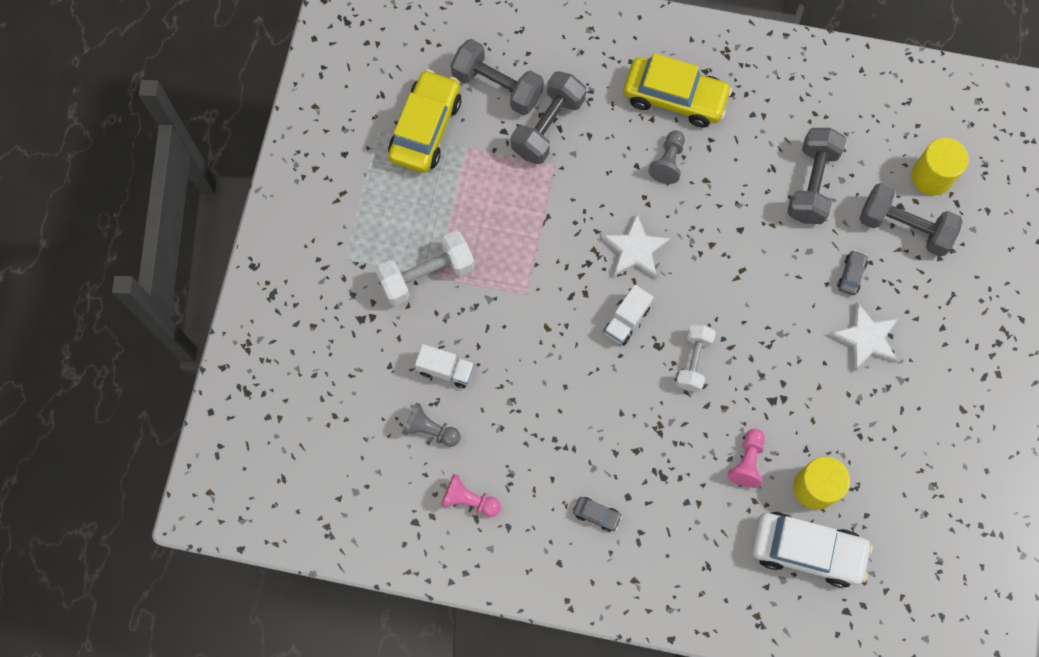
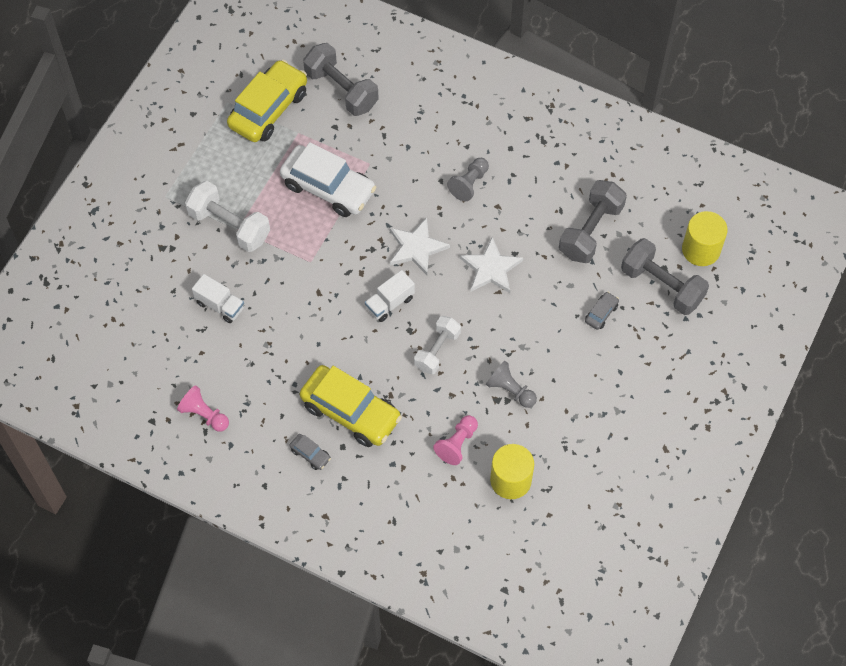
camera: 15 degrees right, 10 degrees down
(426, 275) = (229, 226): white dumbbell -> white dumbbell turned 45 degrees clockwise
(430, 429) = (190, 350): grey pawn -> grey pawn (510, 390)
(548, 126) = (374, 131): grey dumbbell -> none
(675, 97) = (492, 133): yellow car -> yellow car (351, 412)
(807, 550) = (486, 530): white car -> white car (328, 188)
(865, 338) = (597, 368): white star -> white star (490, 268)

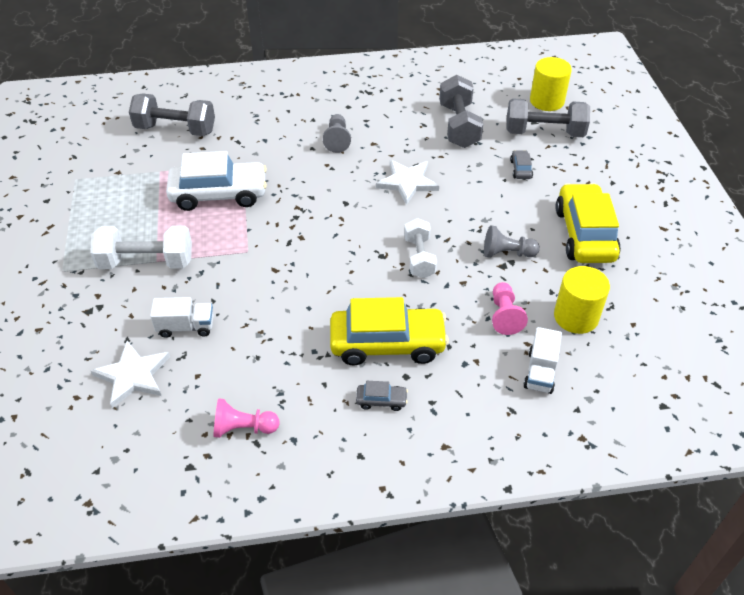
camera: 35 degrees left, 15 degrees down
(268, 109) = (119, 167): yellow car -> yellow car (584, 234)
(390, 303) = (346, 245): white truck -> white truck (540, 372)
(416, 248) = (333, 198): white star -> white star (133, 375)

